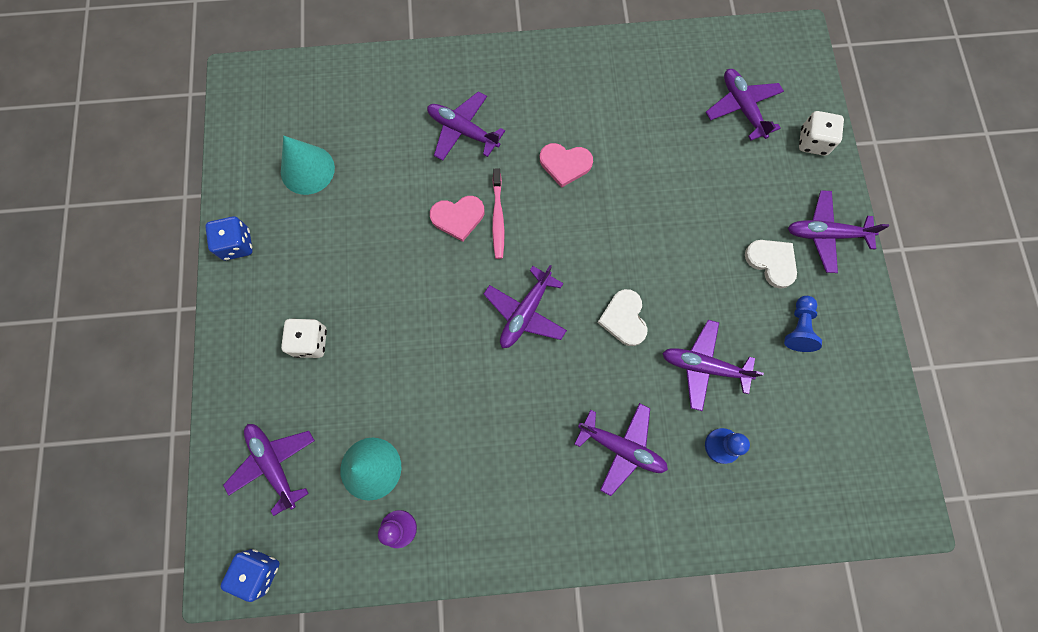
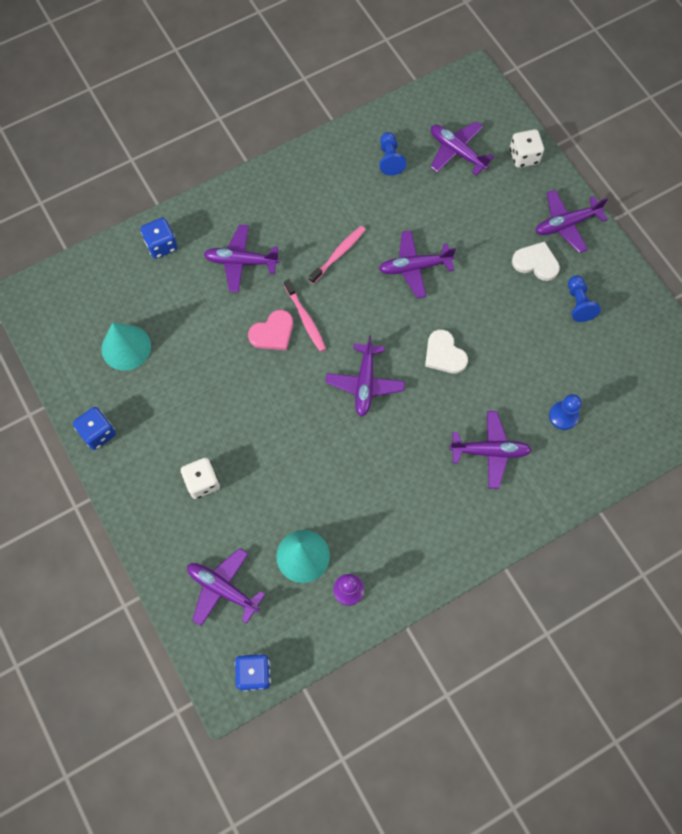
camera: 25 degrees left, 5 degrees down
(393, 81) = (161, 245): none -> blue dice
(565, 164) = (338, 254): pink heart -> pink toothbrush
(667, 87) = (390, 159): none -> blue pawn
(704, 366) = (522, 363): purple plane -> purple plane (414, 267)

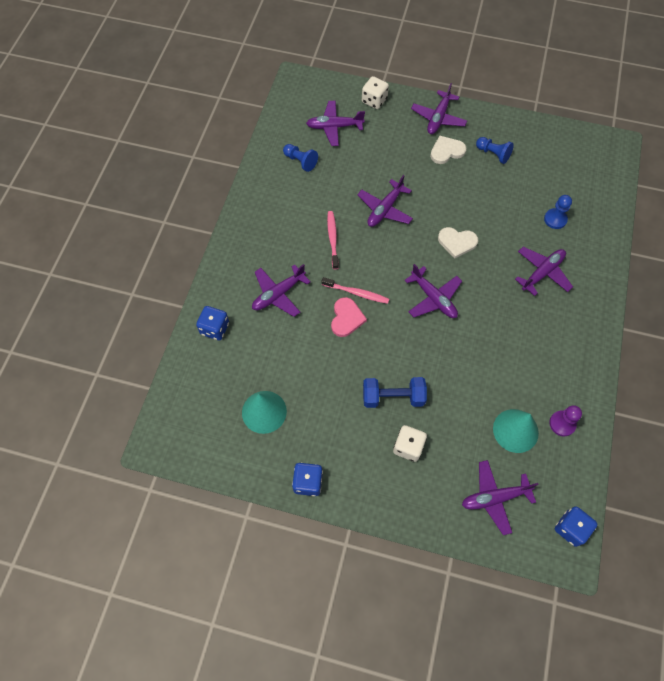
camera: 45 degrees left, 5 degrees down
(236, 432) = (393, 397): none -> blue dumbbell

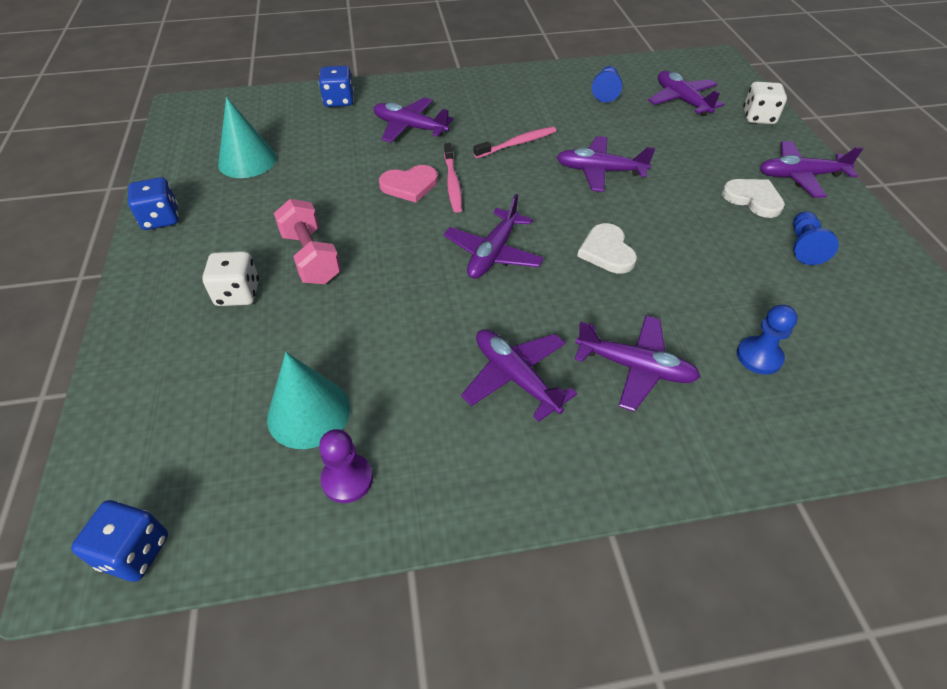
camera: 65 degrees right, 15 degrees down
(393, 397) = (311, 257): blue dumbbell -> pink dumbbell
(494, 498) = (176, 417): purple plane -> purple plane (516, 377)

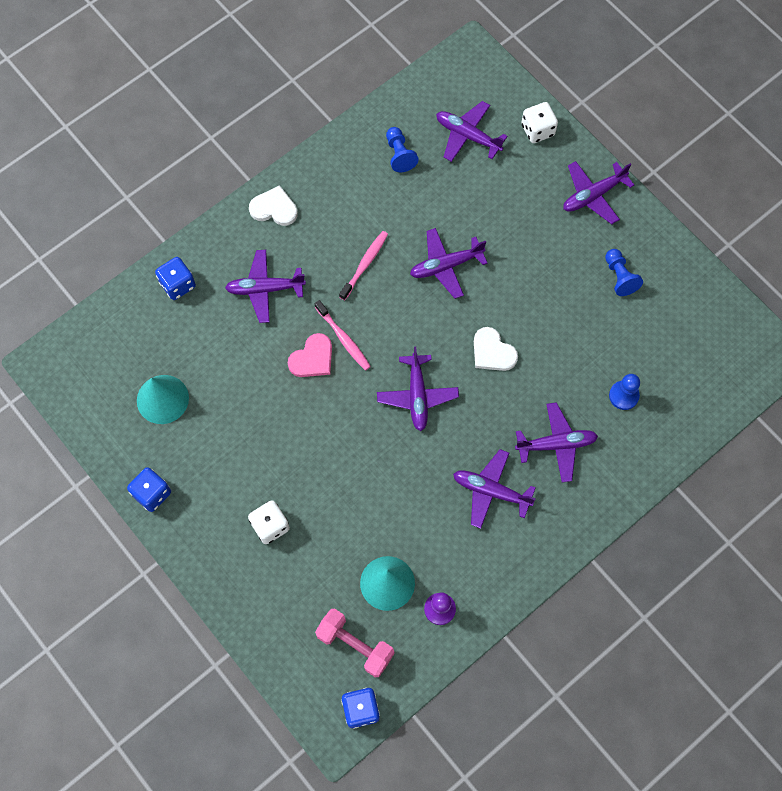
camera: 30 degrees left, 20 degrees up
(311, 257) = (294, 468): pink dumbbell -> pink dumbbell (355, 645)
(753, 199) = (569, 241): white heart -> white heart (274, 208)

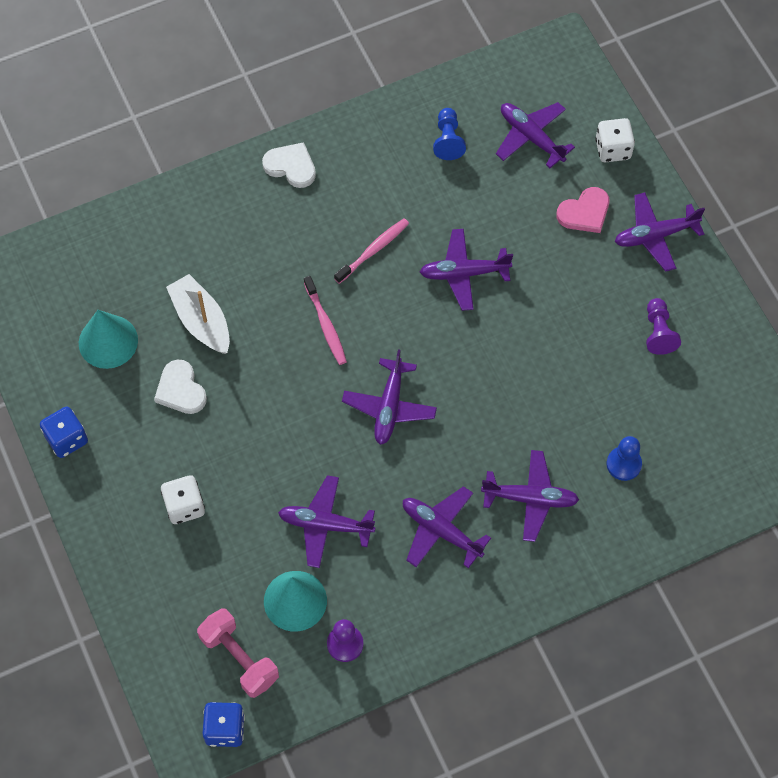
camera: 15 degrees right, 5 degrees down
(178, 284) = (161, 223): blue dice -> none
(237, 361) = (201, 321): none -> white boat
(265, 289) = (255, 250): purple plane -> purple plane (325, 525)
(312, 358) = (285, 338): pink heart -> pink heart (584, 212)
(492, 352) = (488, 380): white heart -> white heart (180, 390)
(619, 277) = (658, 332): blue pawn -> purple pawn

